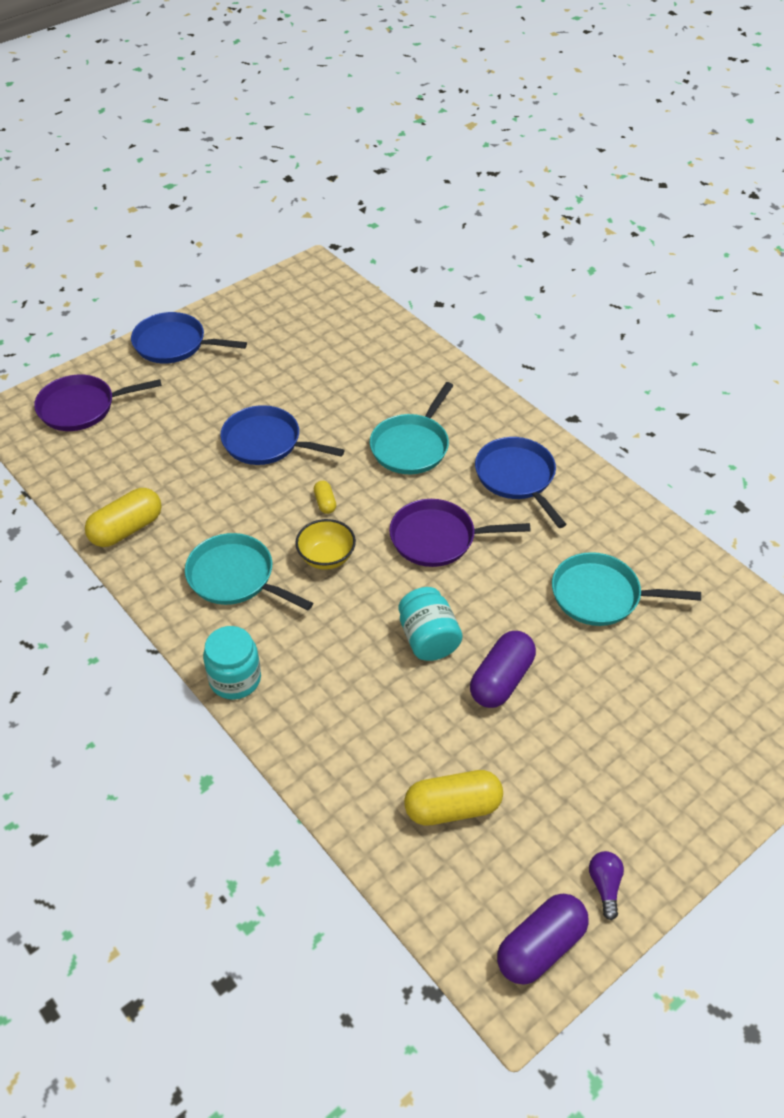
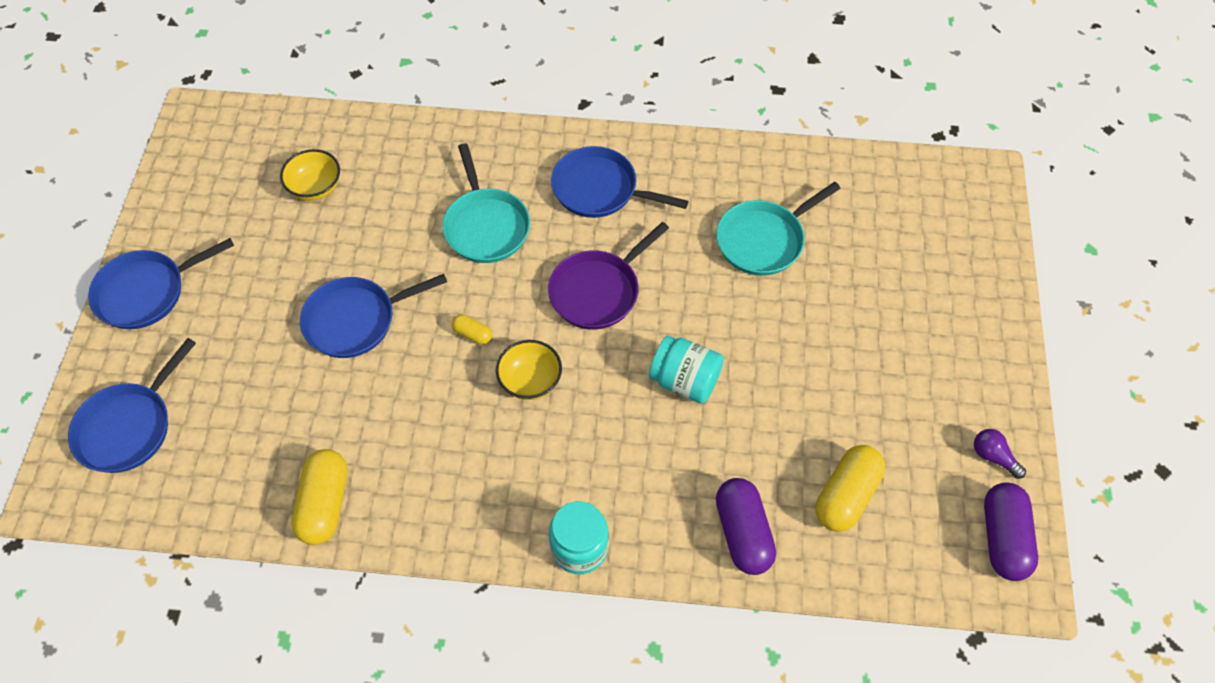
camera: 45 degrees left, 10 degrees up
(81, 407) = (129, 427): purple pan -> blue pan
(235, 577) = (475, 463): turquoise pan -> none
(333, 352) = (315, 188): none -> yellow bowl
(501, 680) = (770, 367): purple capsule -> purple capsule (743, 533)

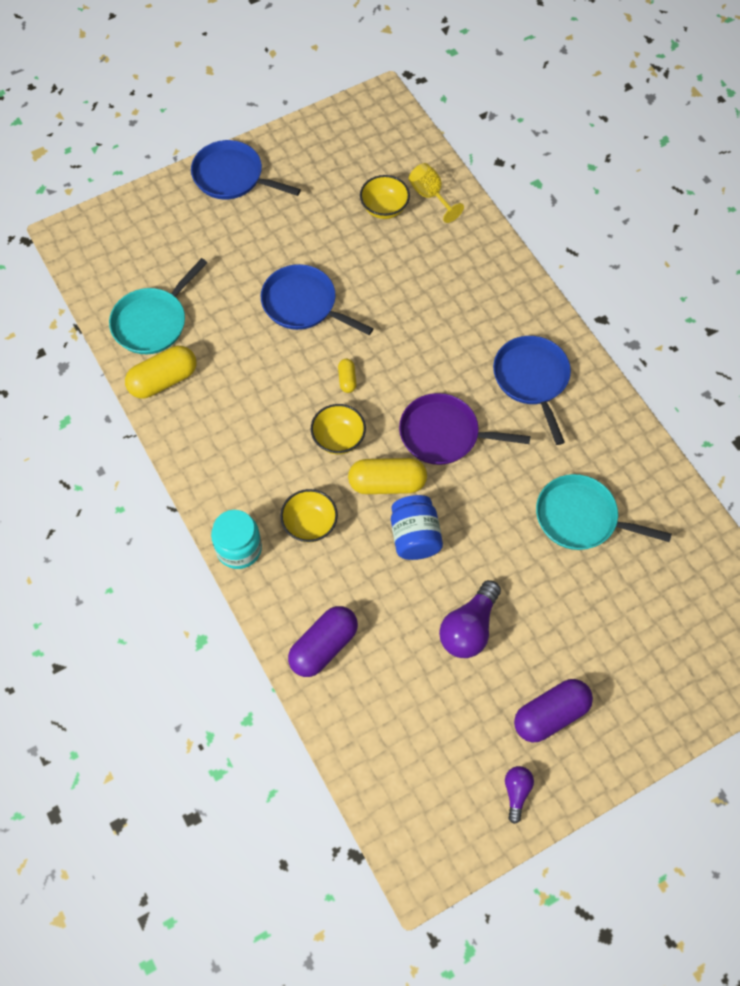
camera: 55 degrees right, 5 degrees up
(129, 427) = (137, 239): blue pan -> none
(339, 144) = (430, 196): none -> yellow goblet
(486, 226) = (439, 329): turquoise pan -> turquoise pan (153, 322)
(603, 464) = (310, 524): none -> yellow bowl
(685, 381) = (415, 536): turquoise jar -> blue jar
(809, 394) = (469, 628): none -> purple light bulb
(846, 495) = (404, 701): yellow capsule -> yellow capsule (387, 483)
(1003, 538) = (450, 834): purple capsule -> purple capsule (550, 714)

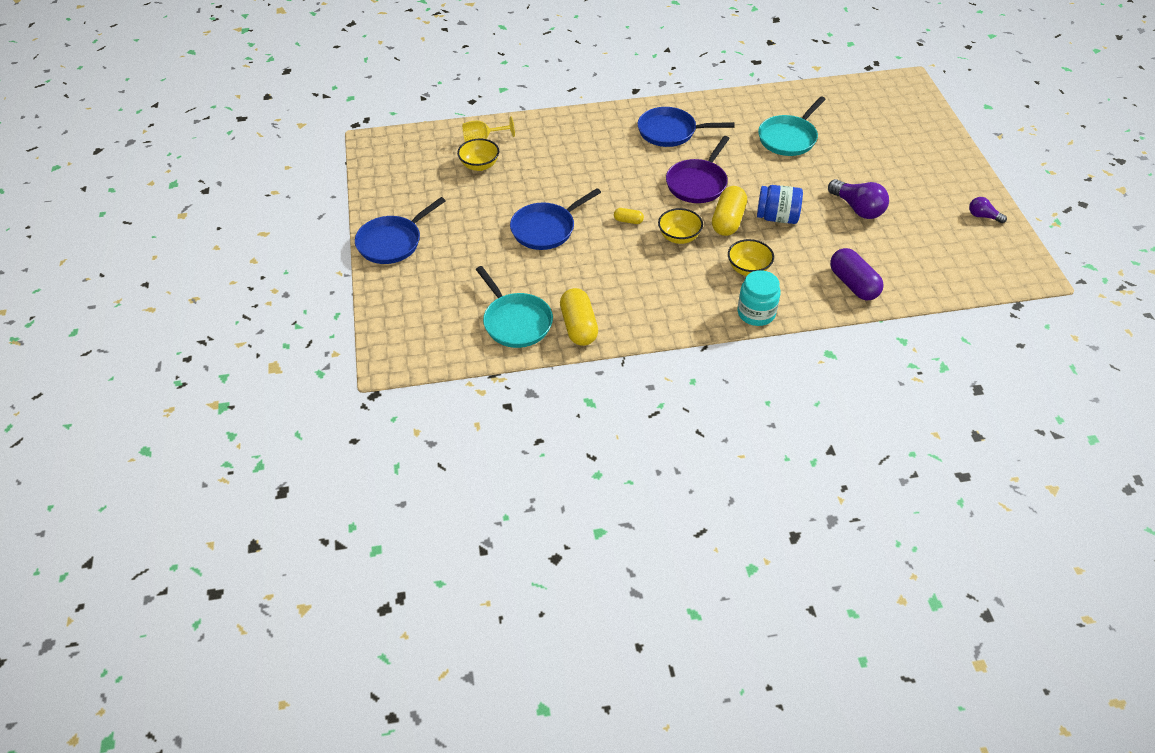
camera: 70 degrees left, 15 degrees down
(550, 714) = (930, 187): purple capsule -> none

